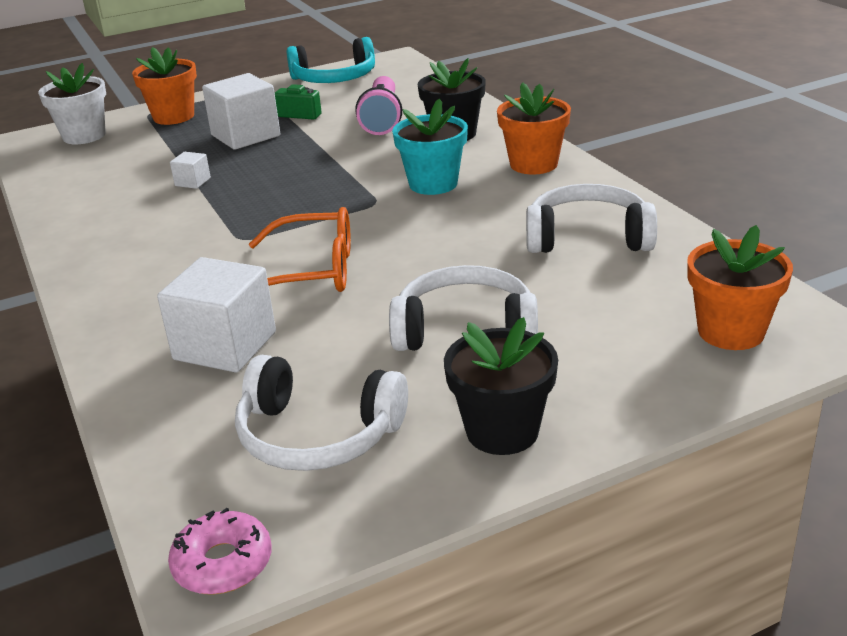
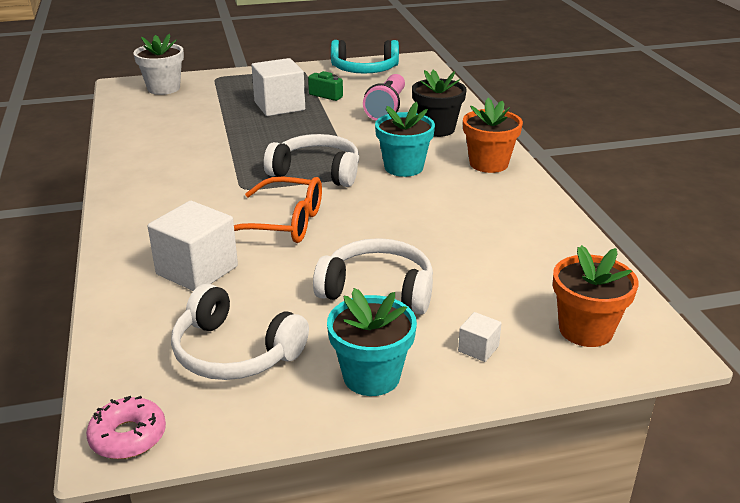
camera: 10 degrees right, 0 degrees up
(173, 116) = (233, 83): orange flower pot -> none
(192, 182) = (226, 137): white cube -> white cube (478, 348)
(502, 431) = (371, 376): black flower pot -> turquoise flower pot
(588, 237) = (505, 232): white headphones -> white headphones (316, 172)

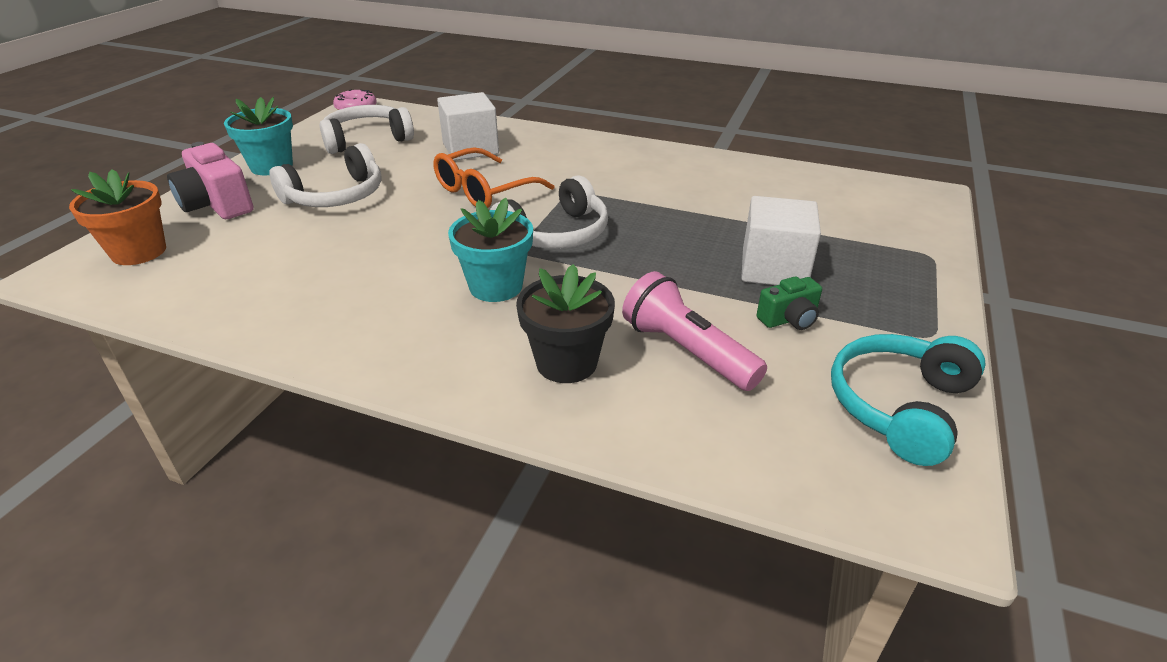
camera: 125 degrees right, 5 degrees up
(163, 88) = (901, 213): white flower pot -> none
(478, 348) = (217, 205): white cube -> pink camera
(488, 164) = (418, 352): orange flower pot -> none

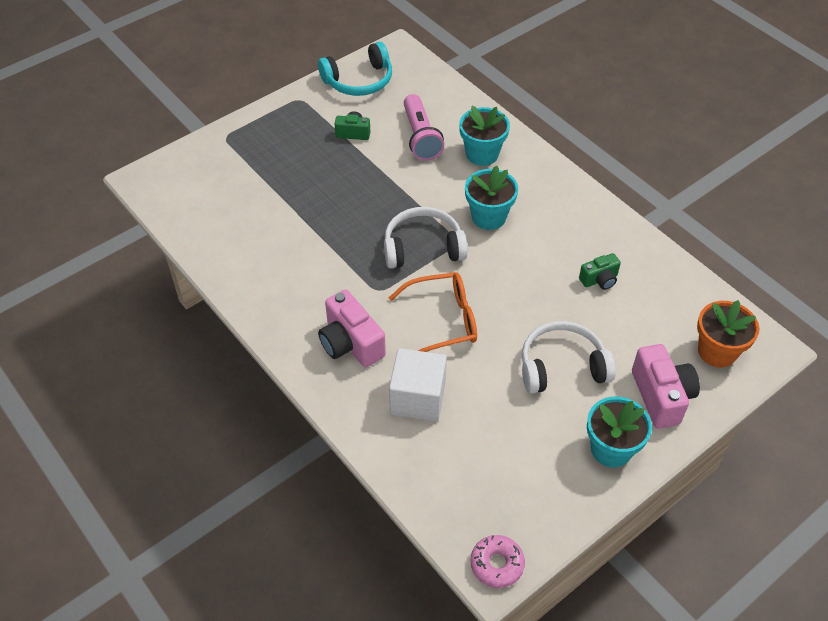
camera: 150 degrees left, 15 degrees up
(307, 270) = (599, 280): none -> green camera
(367, 140) = (508, 465): white headphones -> none
(560, 158) = (351, 343): none -> pink camera
(566, 362) = (482, 154): black flower pot -> turquoise flower pot
(773, 269) = (322, 164): white cube -> none

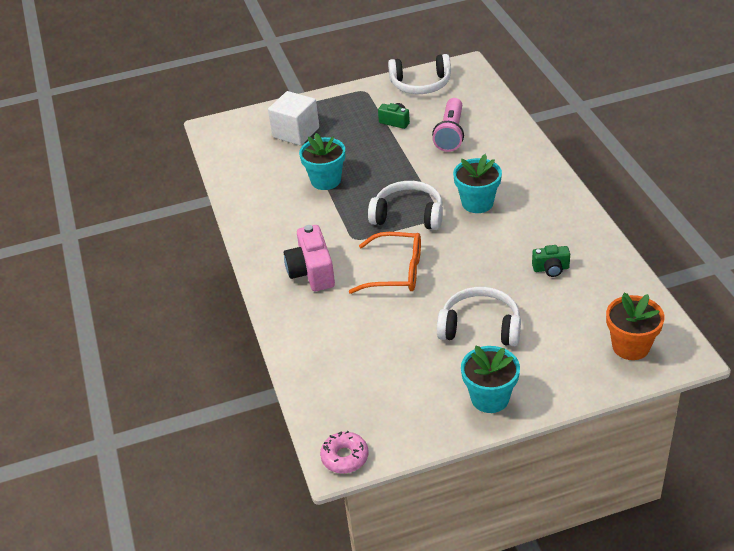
camera: 25 degrees right, 10 degrees down
(359, 80) = (421, 84): turquoise headphones -> white headphones
(418, 398) = (345, 323): white cube -> white cube (296, 132)
(482, 154) = (497, 155): turquoise flower pot -> turquoise flower pot (326, 180)
(661, 396) = (558, 369): pink camera -> none

